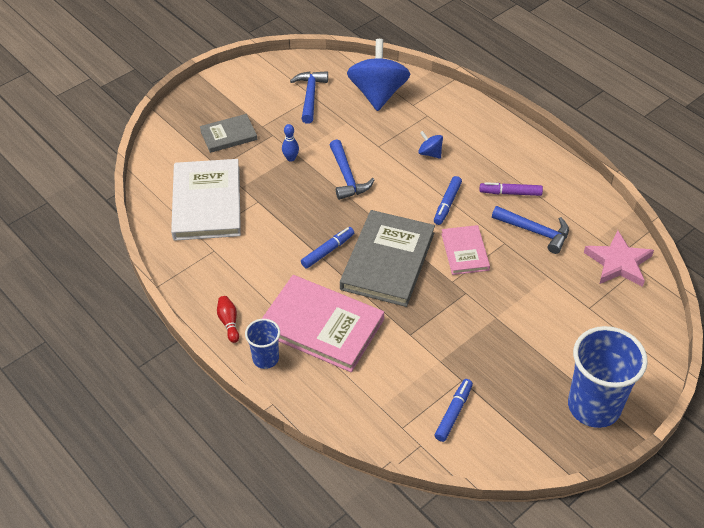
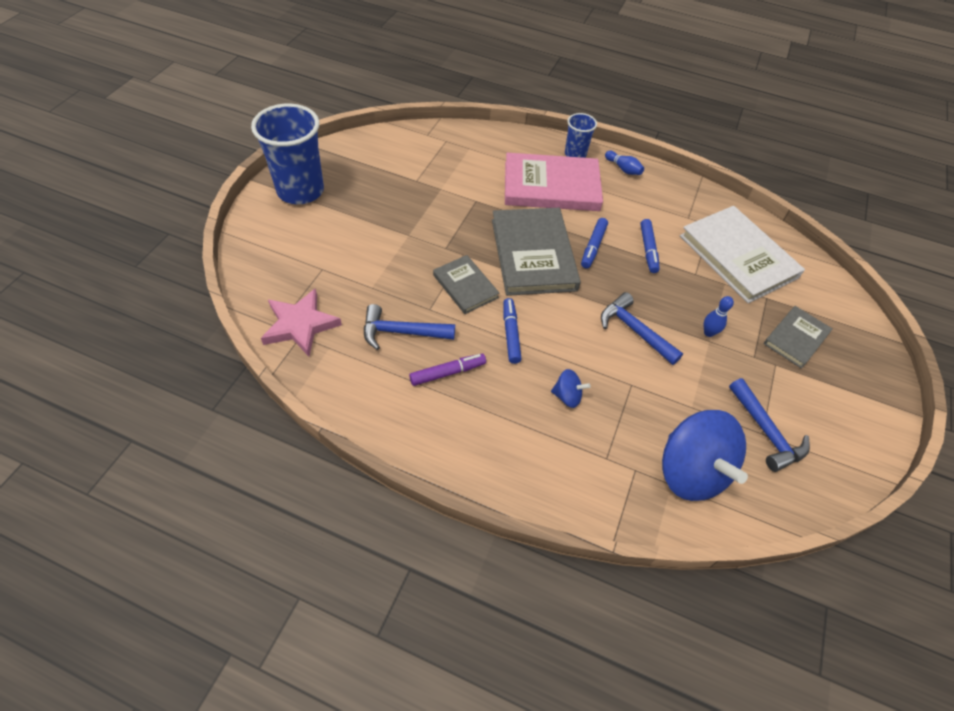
camera: 150 degrees right, 5 degrees up
(229, 322) = (623, 169): red bowling pin -> blue bowling pin
(453, 413) = (412, 158): blue marker -> blue marker (648, 249)
(465, 252) = (465, 286): pink book -> grey book

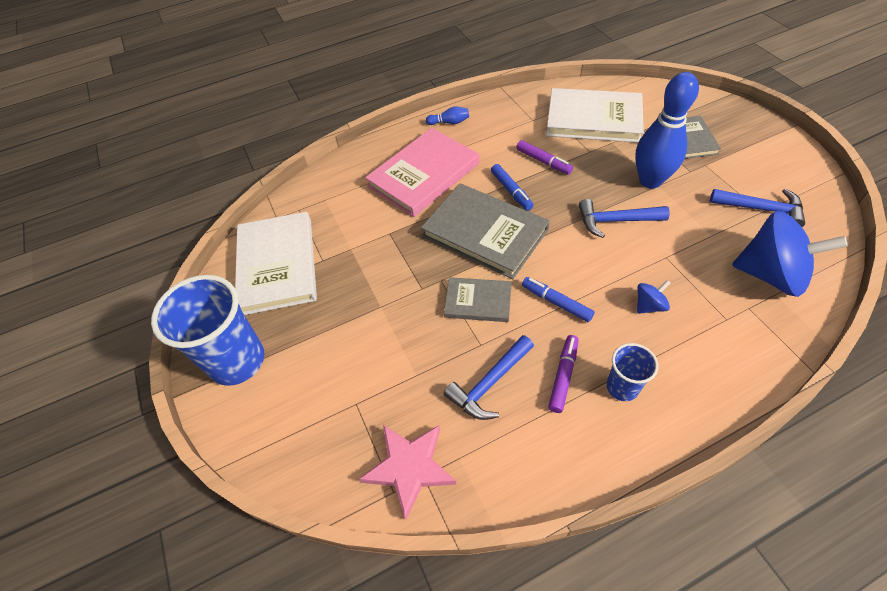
camera: 40 degrees left, 0 degrees up
(389, 161) = (277, 265): none -> white book
(575, 154) = (405, 139): blue cup -> blue cup (622, 387)
(648, 249) = (543, 161): blue marker -> purple marker
(708, 332) = (650, 180): blue bowling pin -> blue bowling pin, size x2.39

